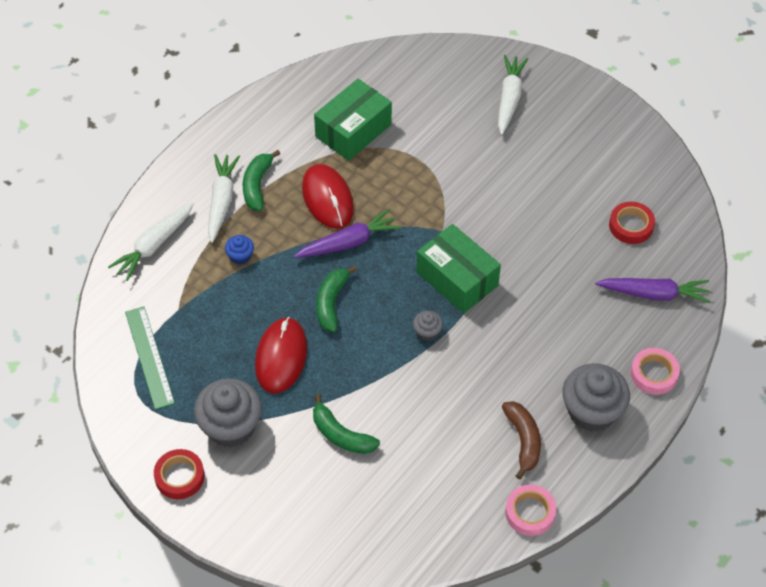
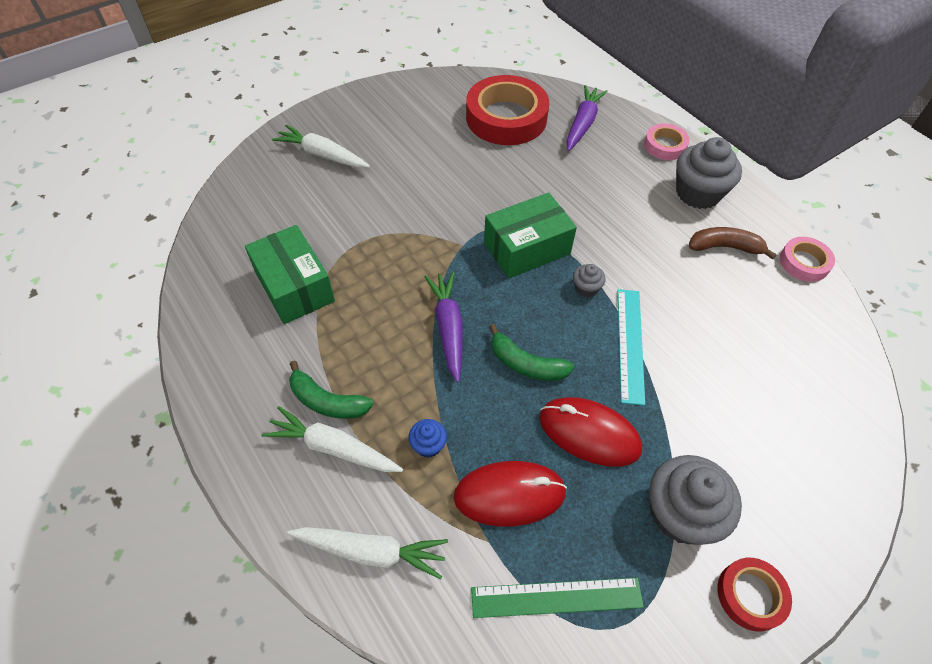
camera: 75 degrees left, 0 degrees up
(154, 245) = (371, 551): white carrot -> white carrot turned 45 degrees counterclockwise
(328, 198) = (379, 333): red mouse -> red mouse (509, 494)
(341, 435) = (704, 396): green banana -> none
(377, 374) = (630, 344): none -> turquoise ruler
(631, 226) = (506, 118): red tape -> red tape, size x1.99

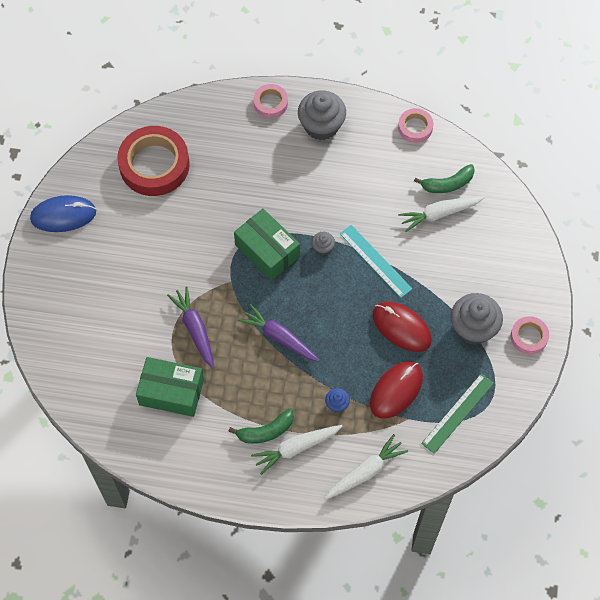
camera: 45 degrees left, 10 degrees up
(322, 155) = (75, 297): white carrot -> white carrot (439, 214)
(391, 99) = (63, 215): none -> blue mouse
(526, 364) = (337, 320): green banana -> green banana (447, 184)
(527, 248) = (267, 251): green box -> green box turned 60 degrees counterclockwise
(582, 124) = (206, 128): purple carrot -> purple carrot (195, 329)
(589, 433) = (401, 327): red mouse -> red mouse turned 60 degrees clockwise
(725, 247) = (368, 153): brown banana -> none
(750, 595) = (529, 337): red tape -> pink tape

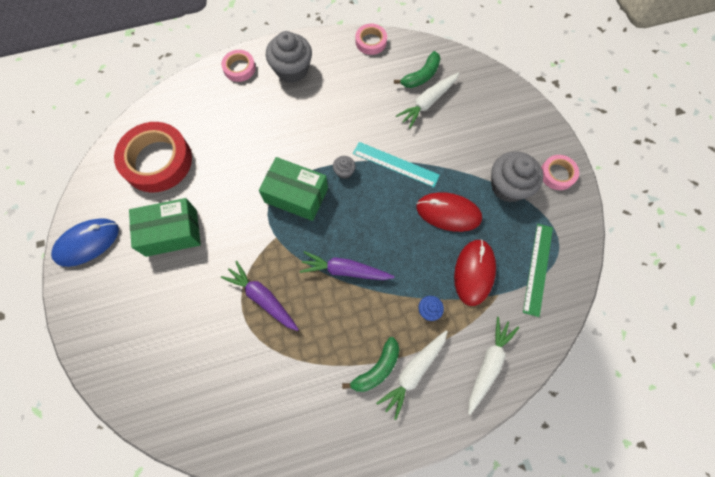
camera: 25 degrees left, 5 degrees up
(171, 392) = (267, 372): green box -> green box (171, 233)

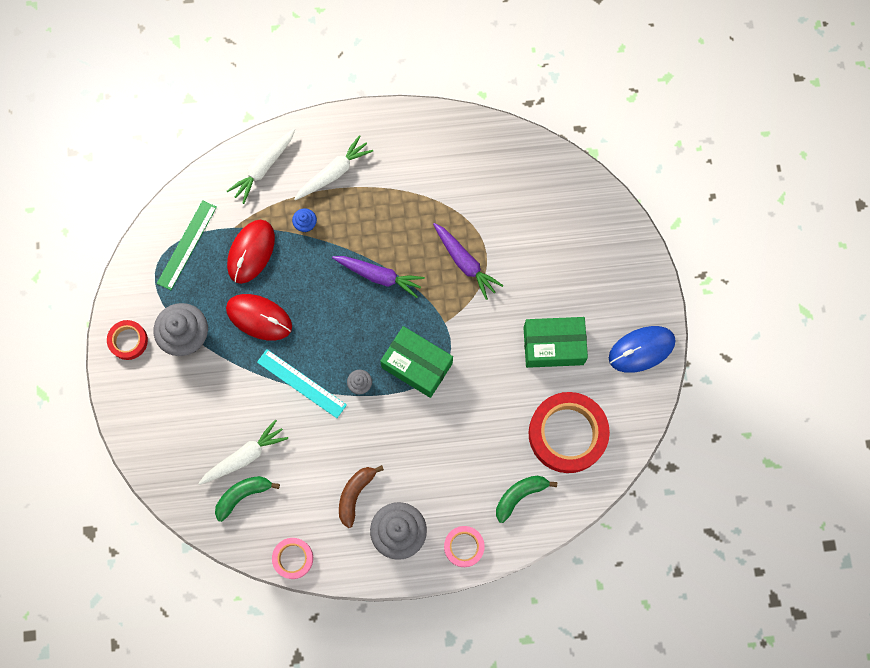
camera: 170 degrees left, 5 degrees up
(331, 90) = (355, 494): none -> brown banana
(377, 369) = (366, 181): green banana -> green banana (519, 495)
(557, 174) = (128, 341): pink tape -> red tape

